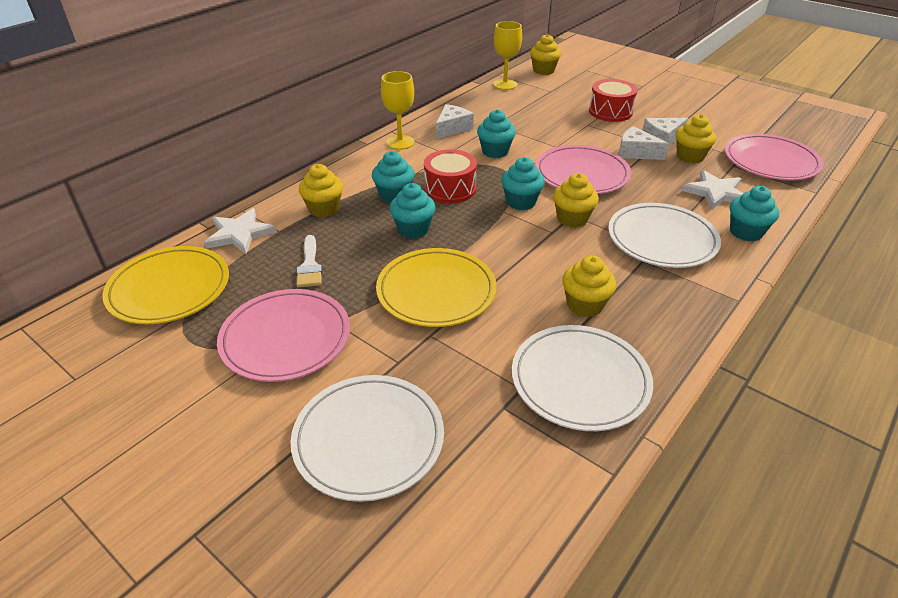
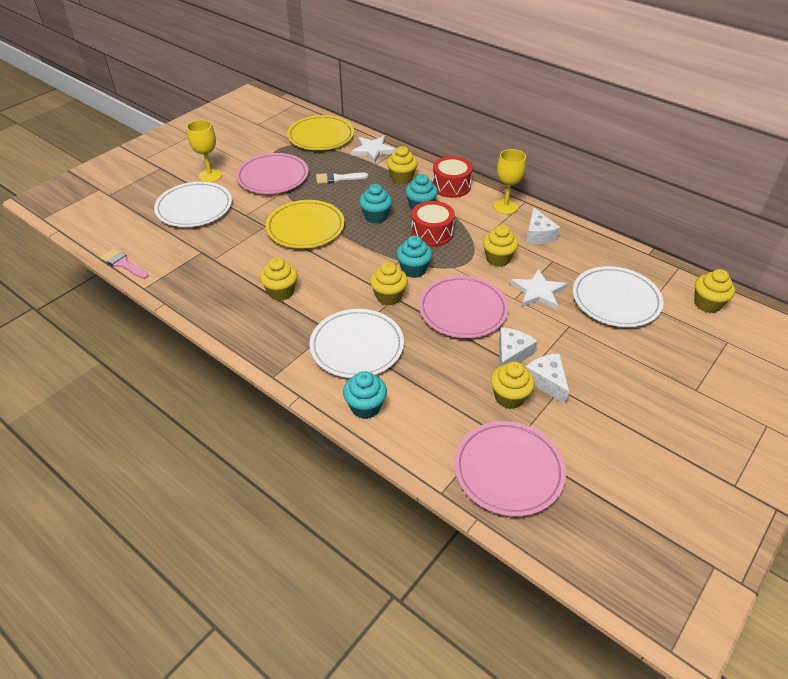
camera: 90 degrees right, 5 degrees up
(452, 128) = (538, 235): white cheese -> white cheese turned 45 degrees clockwise
(495, 151) = (498, 259): turquoise cupcake -> yellow cupcake
(505, 84) = (652, 271): yellow goblet -> yellow goblet (210, 176)
(552, 527) = (123, 264): none -> pink brush
(580, 380) = (213, 282): white plate -> white plate (616, 300)
(610, 112) = (607, 348): red drum -> red drum (451, 186)
(715, 192) = (435, 401): white star -> white star (538, 292)

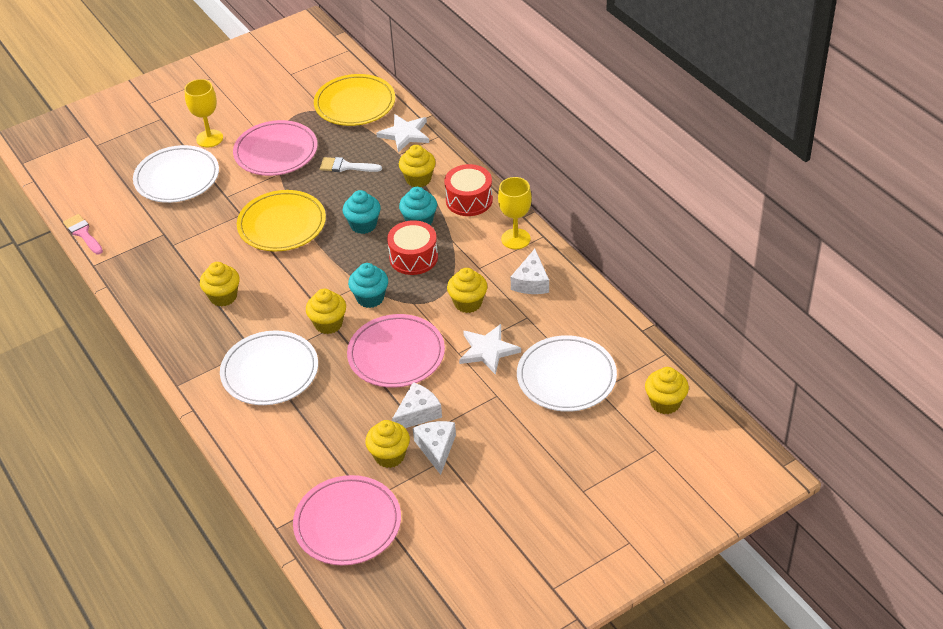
camera: 20 degrees right, 0 degrees up
(365, 407) = (248, 434): turquoise cupcake -> none

